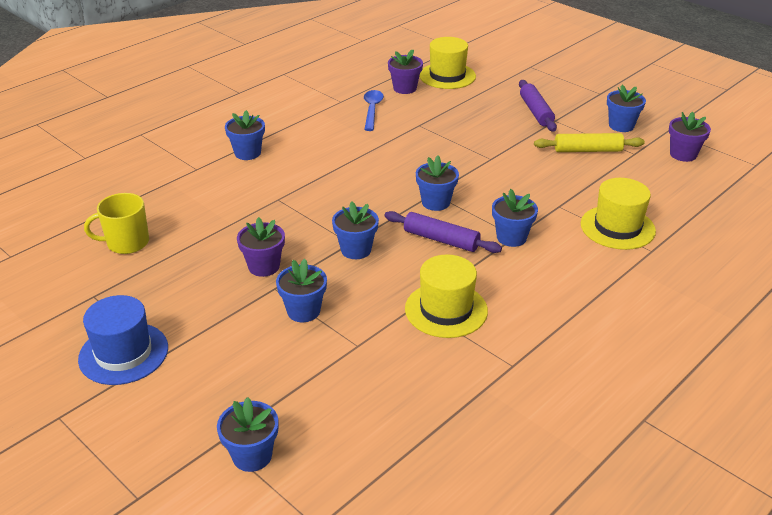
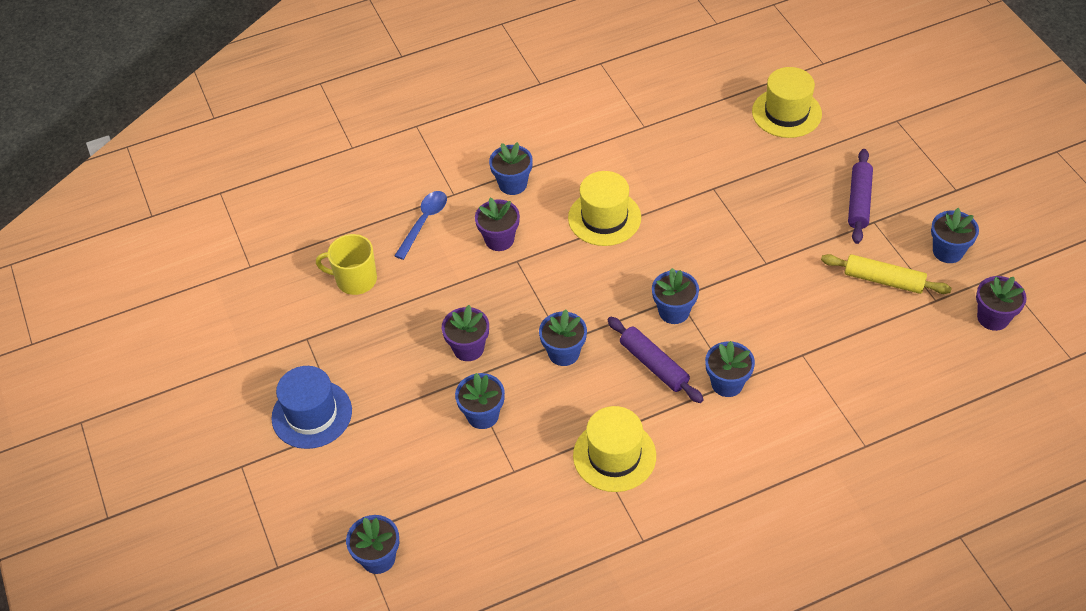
camera: 25 degrees right, 15 degrees up
(372, 110) = (672, 150): blue spoon -> blue spoon (424, 222)
(405, 88) = (726, 122): purple flower pot -> purple flower pot (499, 239)
(617, 227) = (848, 403): yellow hat -> yellow hat (604, 218)

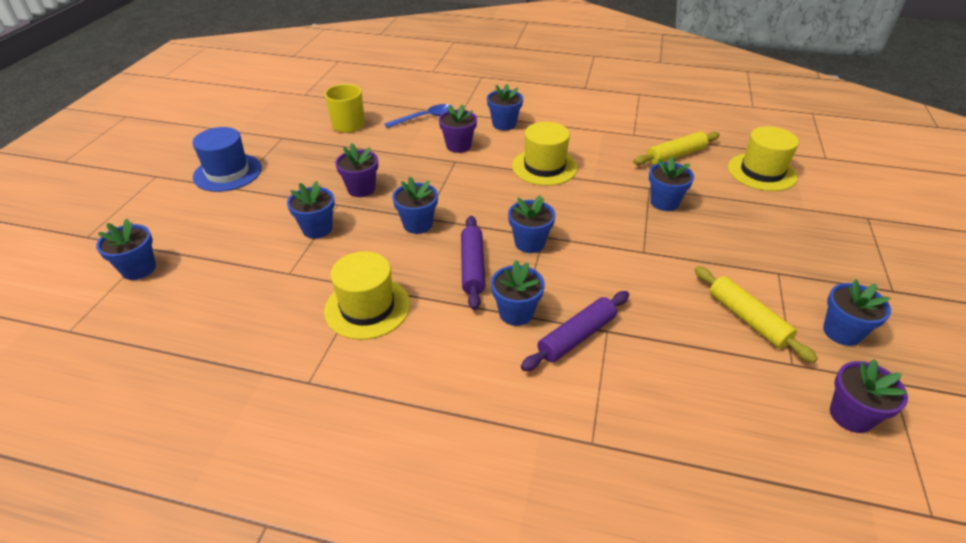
camera: 35 degrees right, 10 degrees down
(702, 133) = (675, 155): none -> yellow rolling pin
(739, 198) = (664, 202): none -> blue flower pot
(859, 201) = (776, 252): purple rolling pin -> purple rolling pin (576, 337)

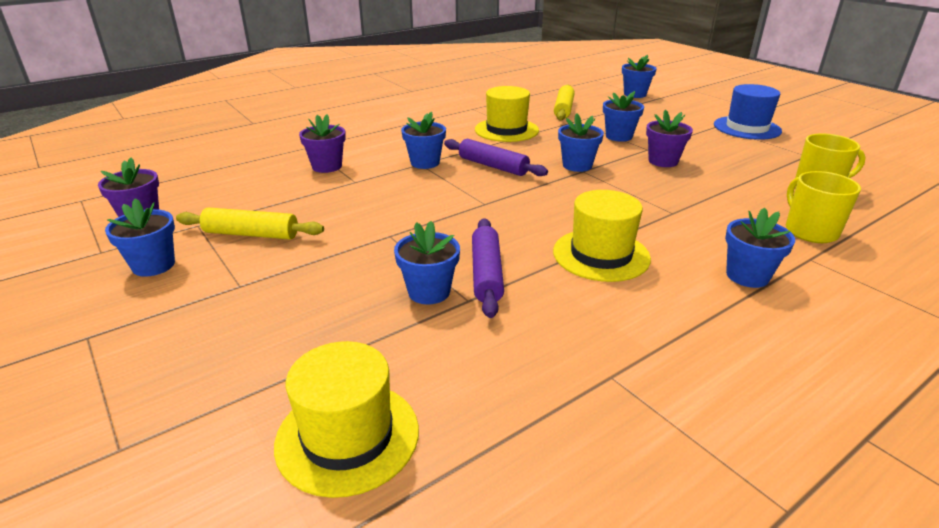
camera: 130 degrees right, 10 degrees down
(424, 118) = (810, 231): blue spoon -> yellow mug
(458, 146) = (708, 225): purple flower pot -> purple flower pot (327, 166)
(529, 243) = (485, 194): blue flower pot -> none
(576, 337) = (371, 171): purple rolling pin -> purple rolling pin (486, 274)
(675, 155) = (504, 376): yellow rolling pin -> yellow rolling pin (563, 109)

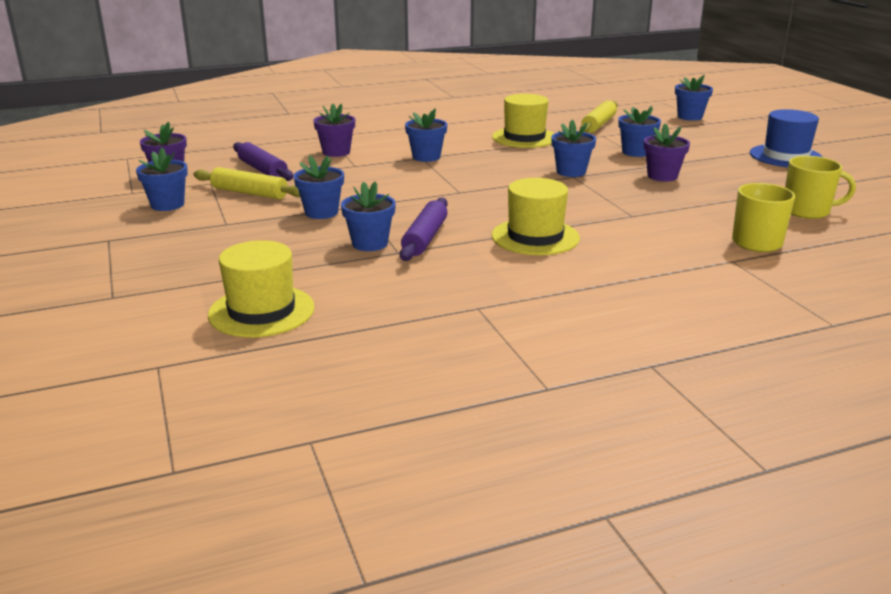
camera: 15 degrees right, 5 degrees down
(493, 166) = (488, 165): purple rolling pin -> purple rolling pin (262, 170)
(747, 276) = (657, 265): blue flower pot -> blue flower pot (321, 212)

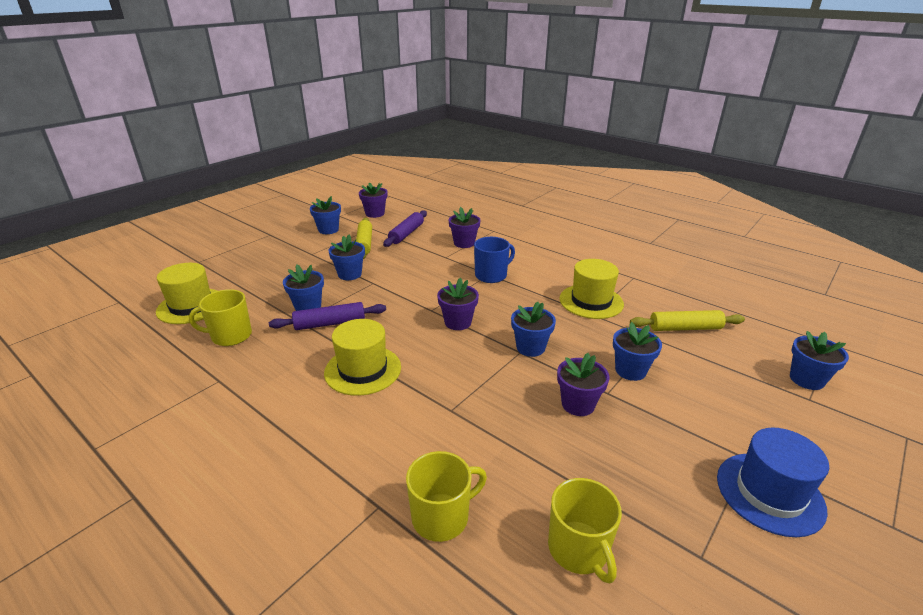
camera: 60 degrees right, 5 degrees up
(382, 292) = (230, 336): none -> yellow mug
(426, 157) = (491, 275): blue flower pot -> blue mug
(497, 186) = (458, 322): none -> purple flower pot

